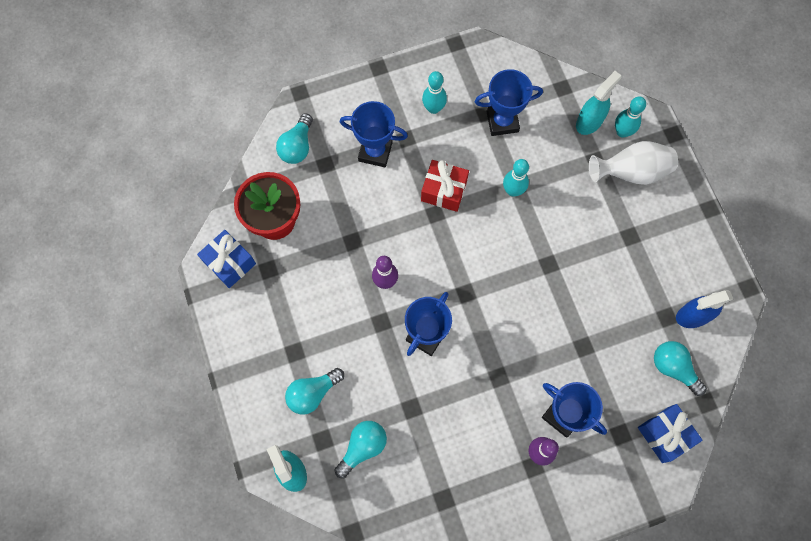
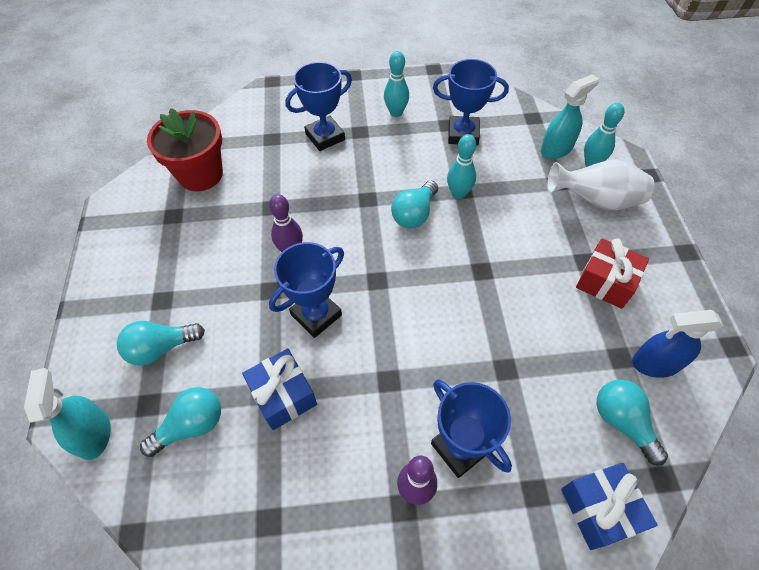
camera: 15 degrees right, 15 degrees down
(230, 263) = (137, 202): blue gift -> blue gift (283, 395)
(297, 146) = (251, 120): turquoise light bulb -> turquoise light bulb (414, 214)
(375, 152) = (325, 137): blue trophy -> blue trophy turned 60 degrees counterclockwise
(444, 191) = (384, 181): red gift -> red gift (605, 282)

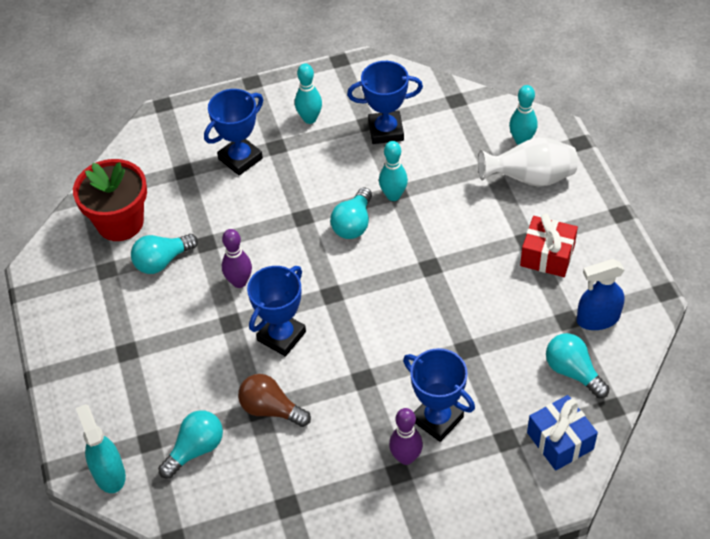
camera: 10 degrees left, 5 degrees down
(161, 348) = (143, 393): turquoise light bulb -> turquoise light bulb (162, 261)
(283, 395) = (271, 409): blue gift -> brown light bulb
(556, 149) = (484, 131): turquoise spray bottle -> none

